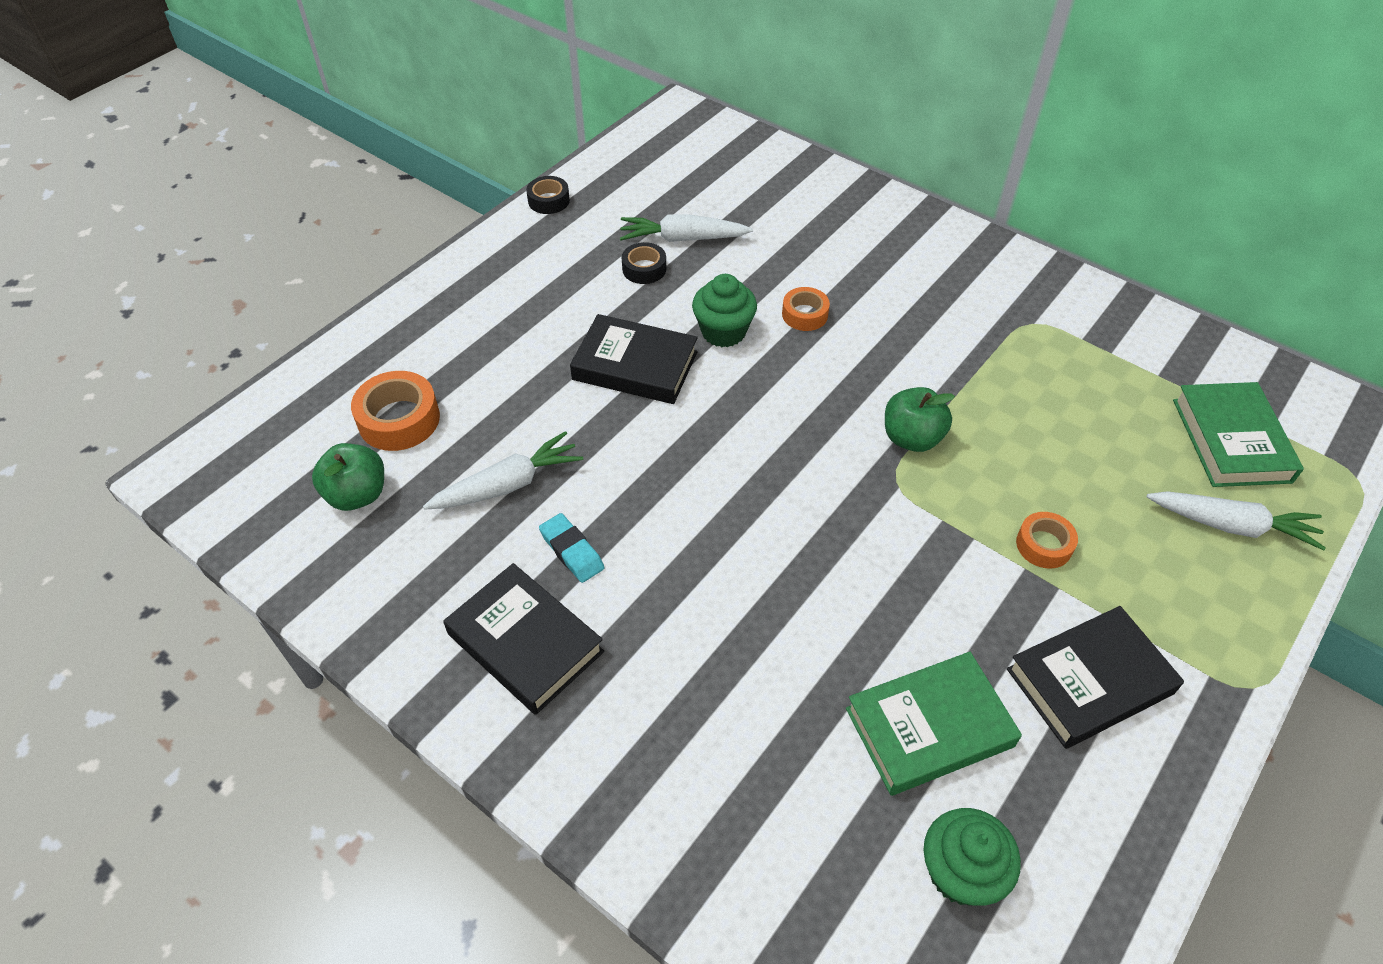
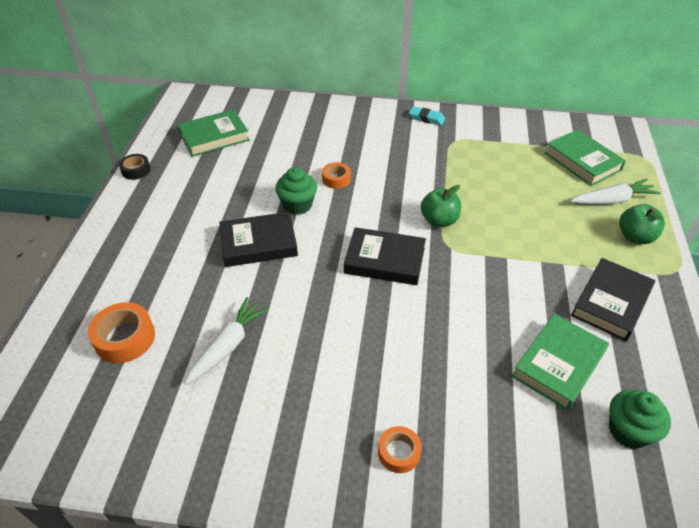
camera: 30 degrees left, 5 degrees down
(357, 495) = (128, 398): green apple -> green apple (635, 237)
(525, 642) = (307, 434): black book -> black book (384, 260)
(571, 551) = (297, 366): turquoise eraser -> turquoise eraser (426, 118)
(644, 269) = (225, 188): black tape -> none
(679, 188) = (214, 137): none -> green book
(683, 238) = (236, 163): white carrot -> none
(1044, 545) = (541, 246): orange tape -> orange tape (399, 452)

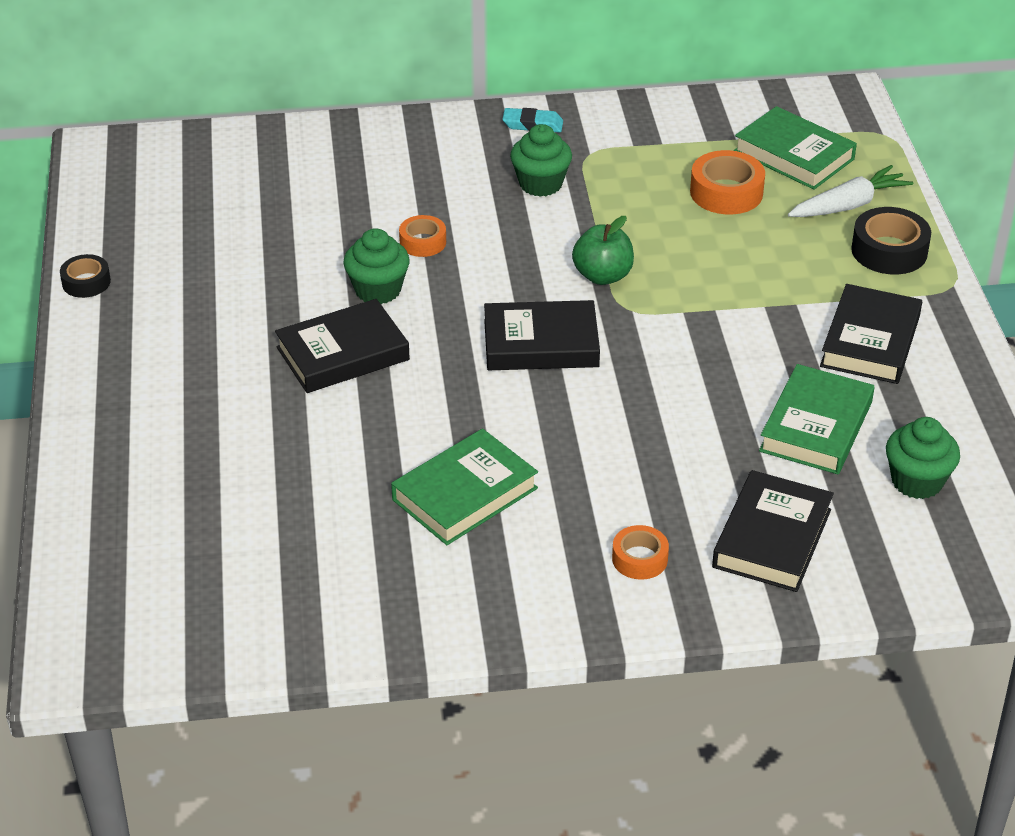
camera: 15 degrees left, 5 degrees down
(125, 338) = (206, 507): orange tape -> orange tape (726, 192)
(214, 137) = (191, 209): green book -> green book (465, 494)
(228, 345) = (361, 488): white carrot -> none
(419, 154) = (540, 184): none -> green cupcake
(504, 458) = (772, 538): none -> black book
(635, 237) = (889, 251): green apple -> black tape

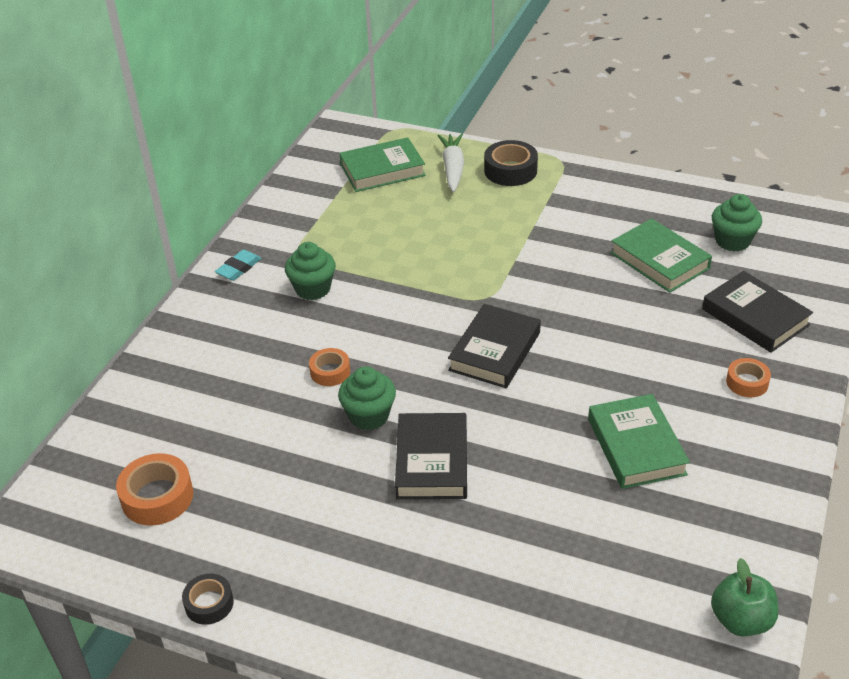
camera: 60 degrees left, 0 degrees up
(602, 276) = (442, 296): green apple -> green apple (741, 620)
(726, 192) = (397, 211): orange tape -> orange tape (157, 497)
(870, 341) = (592, 210): black book -> none

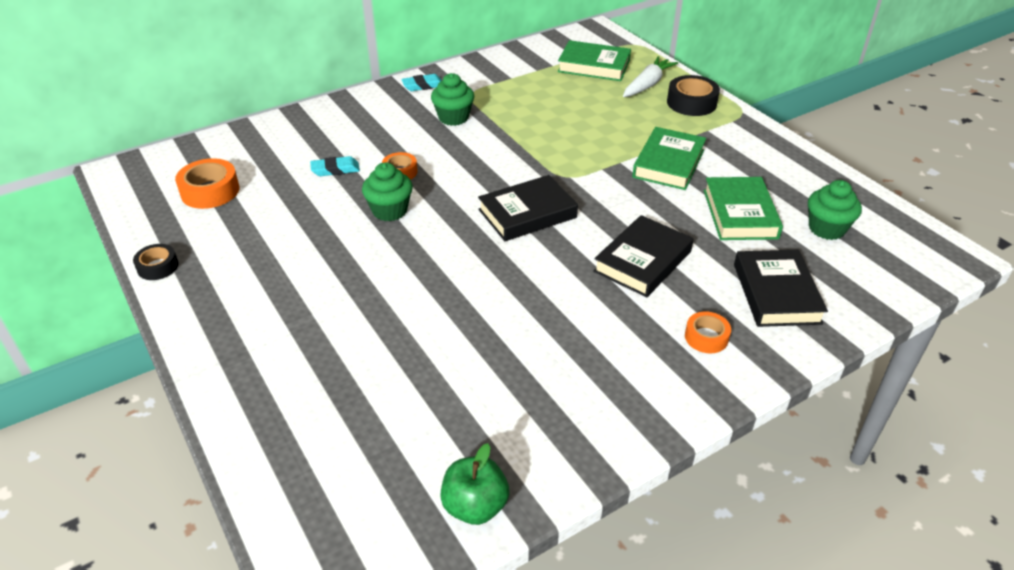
camera: 35 degrees right, 0 degrees up
(262, 403) = (335, 170): none -> turquoise eraser
(432, 461) = (393, 260): black book -> black book (642, 261)
(636, 446) = (552, 332): green book -> green book (669, 163)

